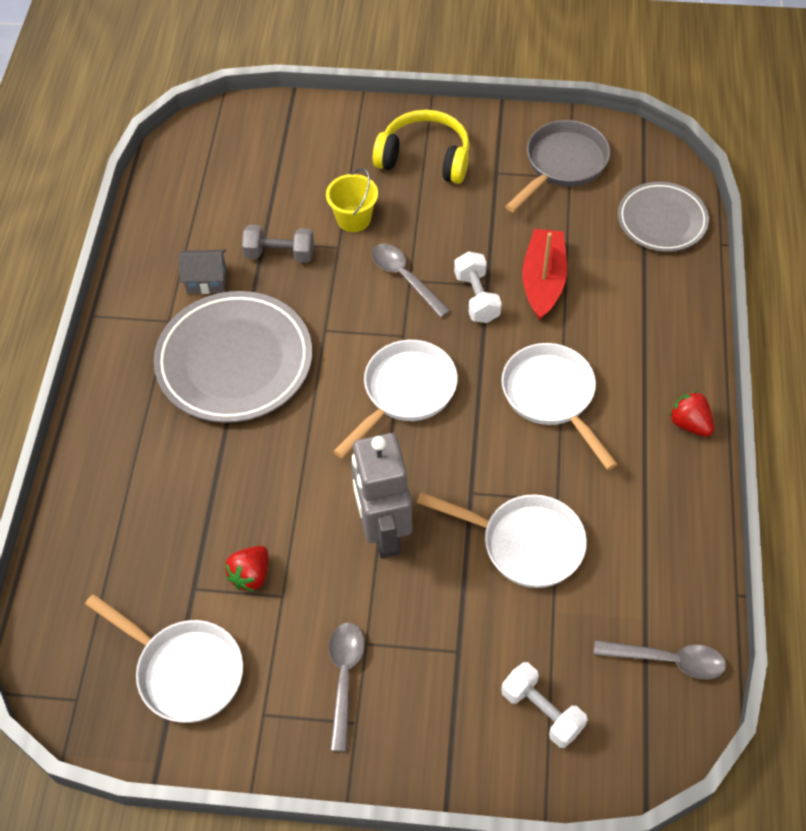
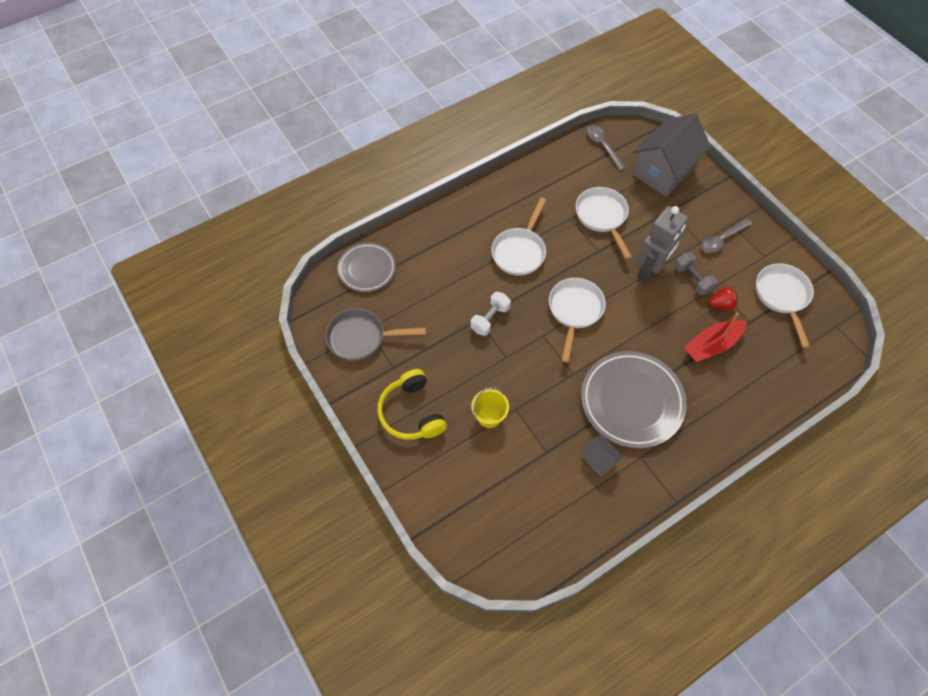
camera: 130 degrees left, 5 degrees up
(279, 254) = (547, 436): grey dumbbell -> grey dumbbell (692, 279)
(405, 278) = (507, 360): grey spoon -> none
(405, 392) = (574, 311): white pan -> white pan turned 105 degrees clockwise
(542, 711) = (663, 171): white dumbbell -> grey house
(543, 281) = (453, 296): red boat -> red boat (711, 345)
(689, 424) = (486, 194): red strawberry -> none

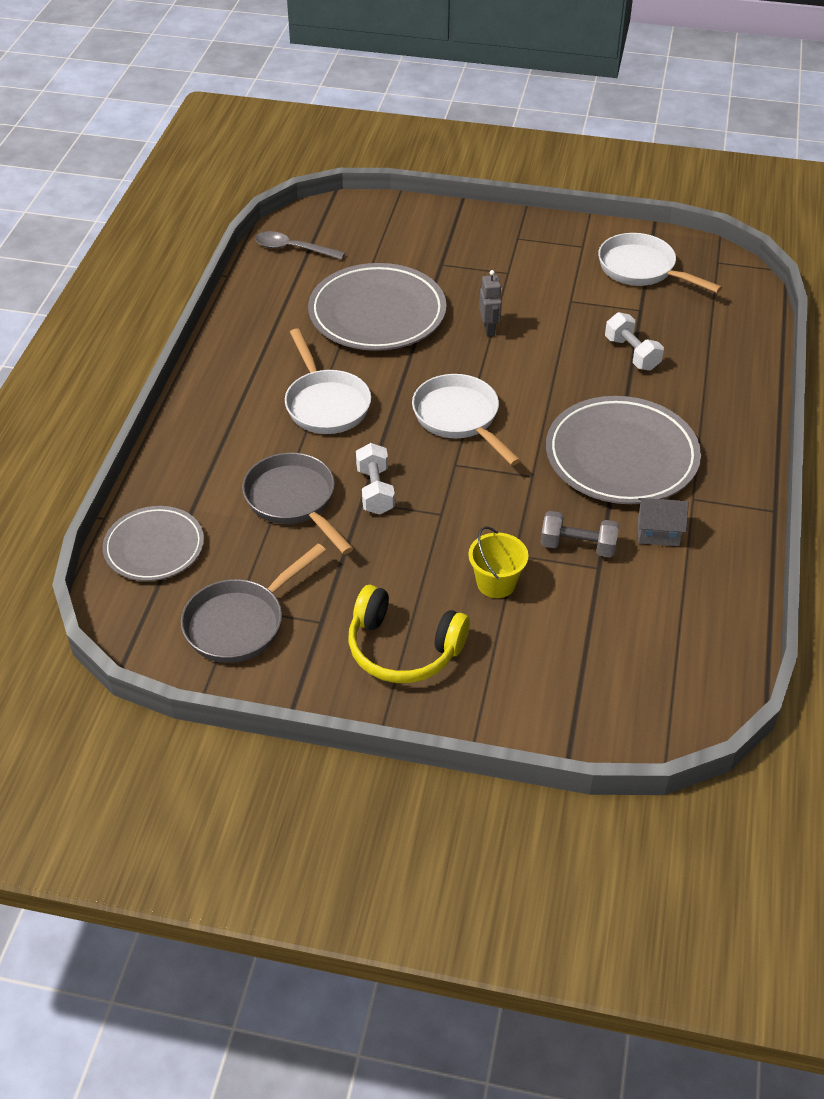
camera: 45 degrees left, 15 degrees down
(448, 294) = (294, 501): none -> grey pan
(602, 217) = (377, 314): white pan -> grey plate
(650, 270) = (489, 329): grey robot -> grey robot, size x0.49
(663, 171) = (389, 233): grey house -> none
(692, 279) = (540, 309): grey dumbbell -> grey dumbbell (578, 546)
(711, 345) = (632, 353): red boat -> white dumbbell
(721, 239) = (525, 258): grey spoon -> none
(721, 304) = (596, 313): red strawberry -> none

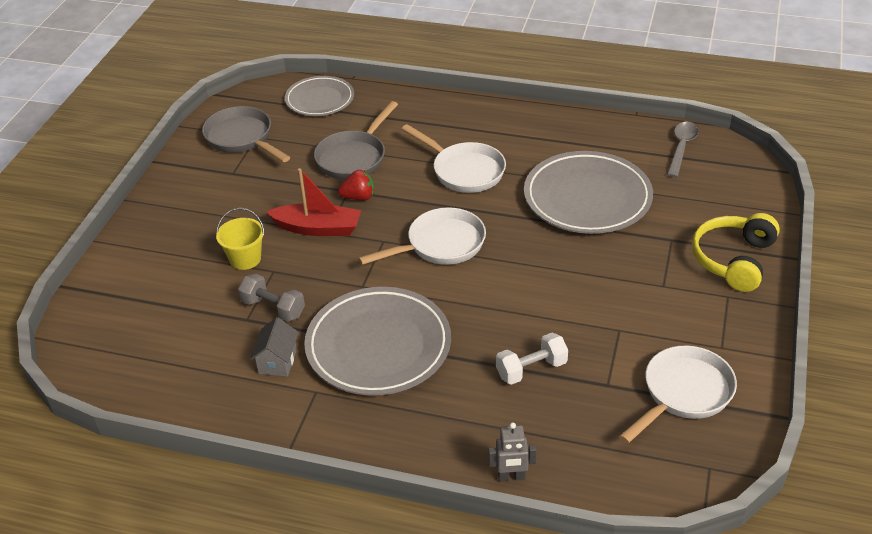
camera: 95 degrees right, 5 degrees down
(294, 501) = (354, 157): grey pan -> grey pan turned 150 degrees clockwise
(326, 404) = (464, 171): white pan -> white pan turned 120 degrees counterclockwise
(375, 491) = (358, 197): white dumbbell -> red strawberry
(403, 649) = (195, 210): yellow headphones -> yellow headphones (733, 260)
(435, 522) = (318, 228): none -> red boat
(489, 329) = (568, 268): grey robot -> grey robot (511, 477)
(578, 546) = (273, 308): grey dumbbell -> grey dumbbell turned 75 degrees counterclockwise

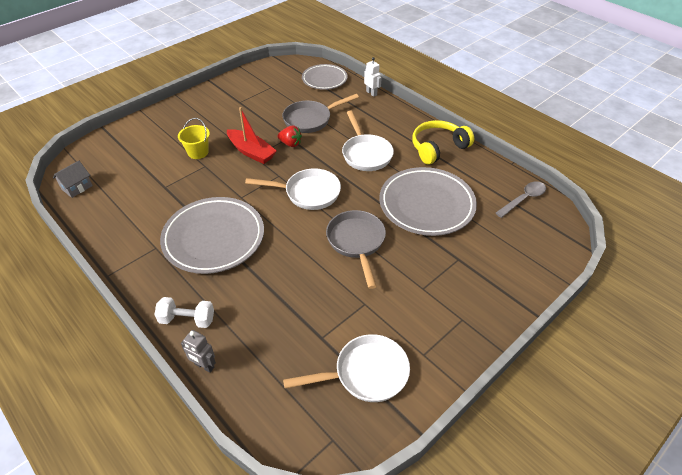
camera: 30 degrees right, 5 degrees up
(242, 138) = (263, 85): grey pan -> grey pan (356, 242)
(273, 308) = (183, 187): grey dumbbell -> none
(277, 361) = (155, 219): grey house -> grey house (77, 187)
(399, 94) = (371, 93): none -> white robot
(531, 369) = (284, 300): white dumbbell -> white dumbbell (187, 319)
(733, 260) = (490, 295): yellow headphones -> yellow headphones (438, 148)

